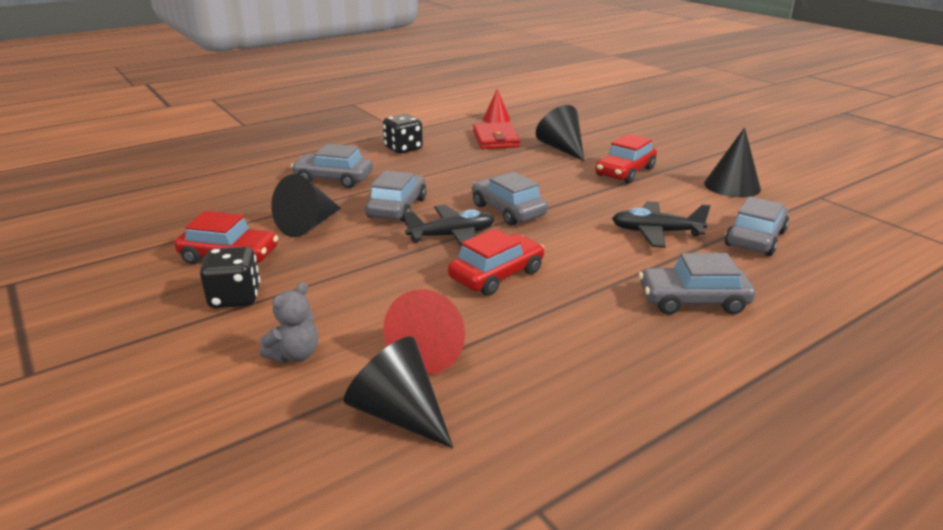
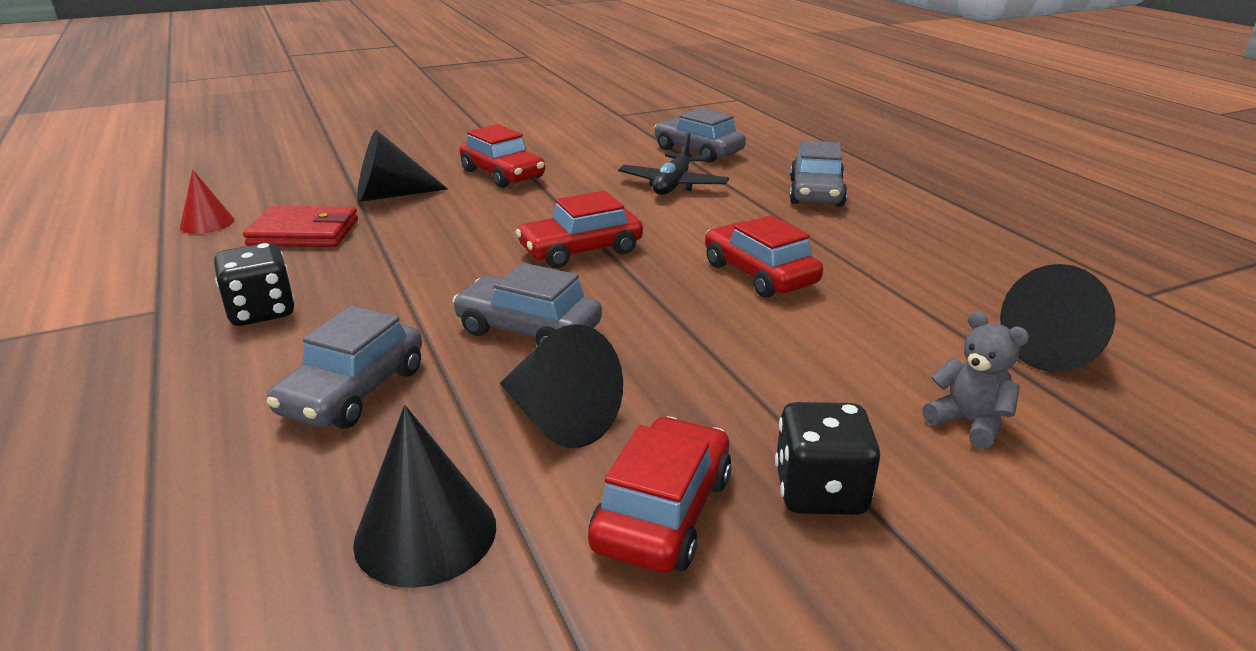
camera: 80 degrees left, 0 degrees up
(431, 350) = (932, 325): red cone -> none
(452, 236) = (645, 293): black plane -> none
(508, 210) = (580, 250): grey car -> red car
(732, 186) = (575, 138): black cone -> black cone (425, 533)

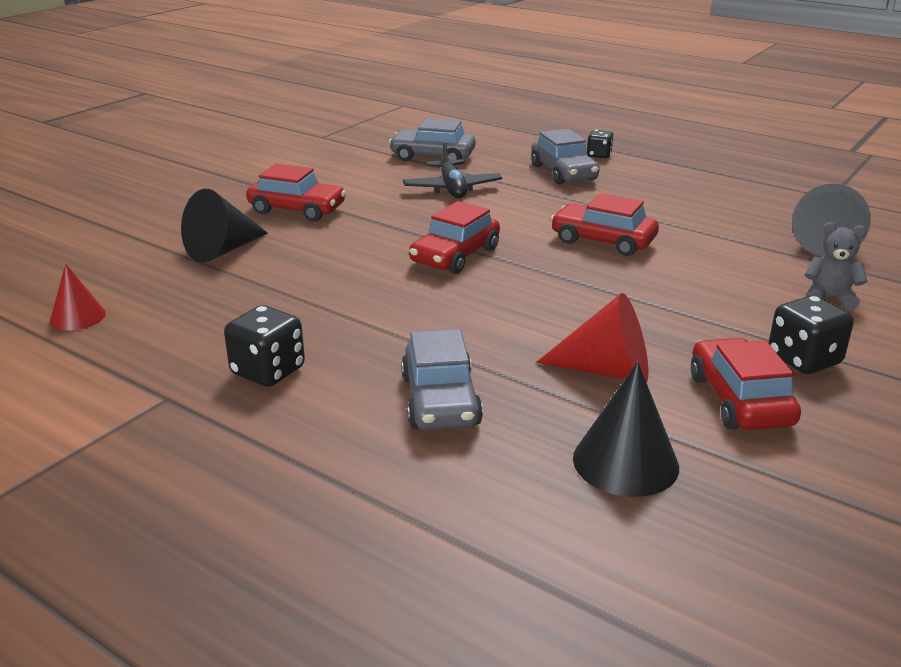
camera: 30 degrees left, 0 degrees up
(304, 232) = (194, 301): red wallet -> none
(528, 329) = (502, 321): grey car -> none
(558, 418) = (606, 370): black cone -> red cone
(884, 183) = (599, 155): none -> black dice

